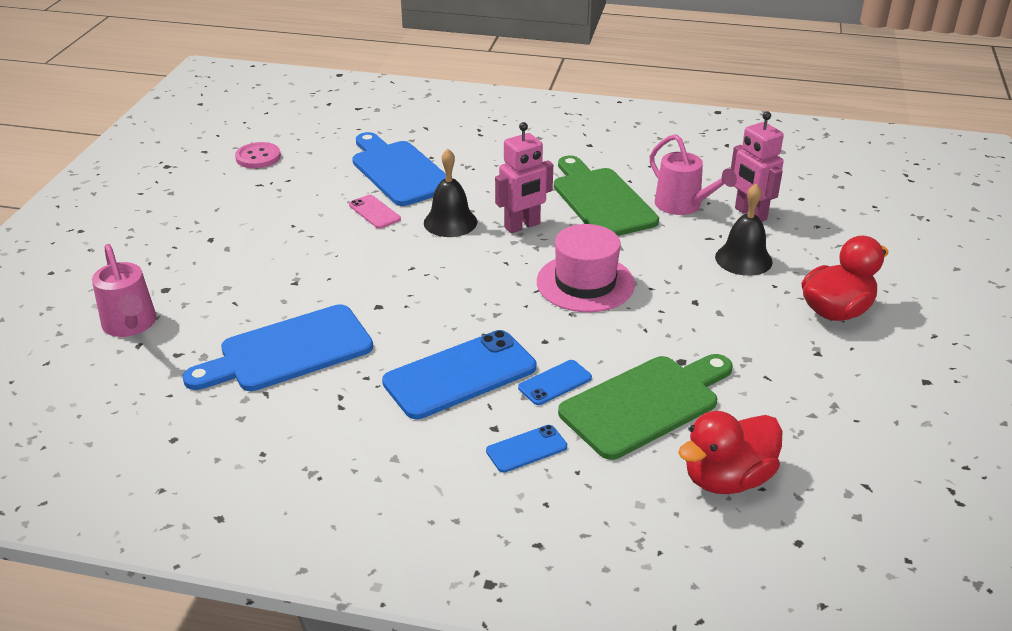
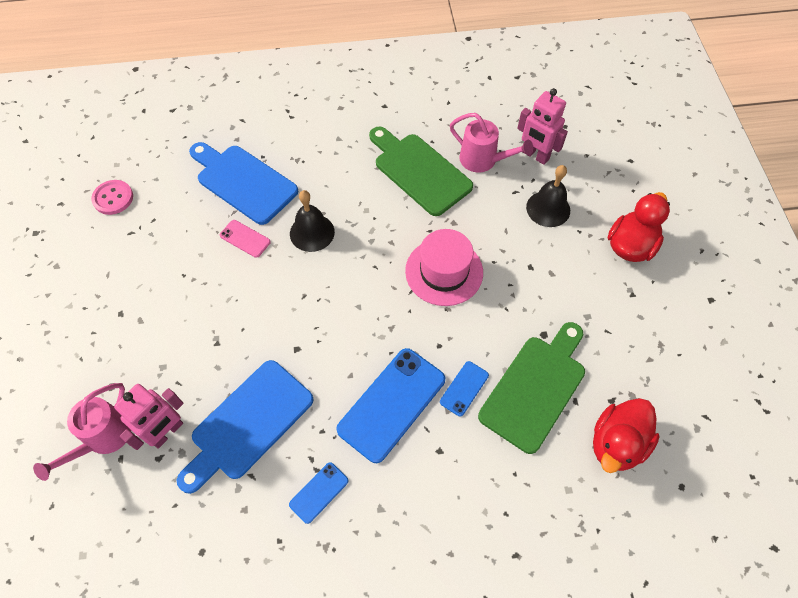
camera: 20 degrees left, 25 degrees up
(131, 325) = (103, 438): pink watering can -> pink watering can turned 75 degrees clockwise
(522, 226) = (370, 220): pink robot -> pink robot (167, 432)
(526, 449) = (471, 464): blue phone -> blue phone (319, 492)

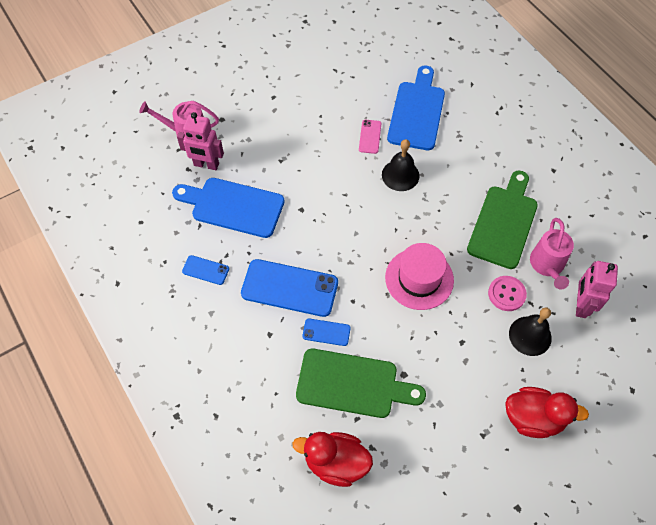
camera: 65 degrees right, 0 degrees up
(113, 198) = (355, 46): pink button -> pink button (506, 294)

